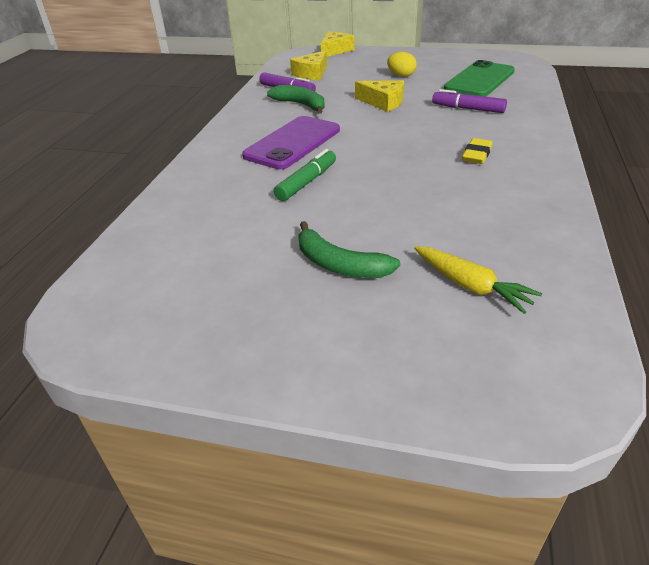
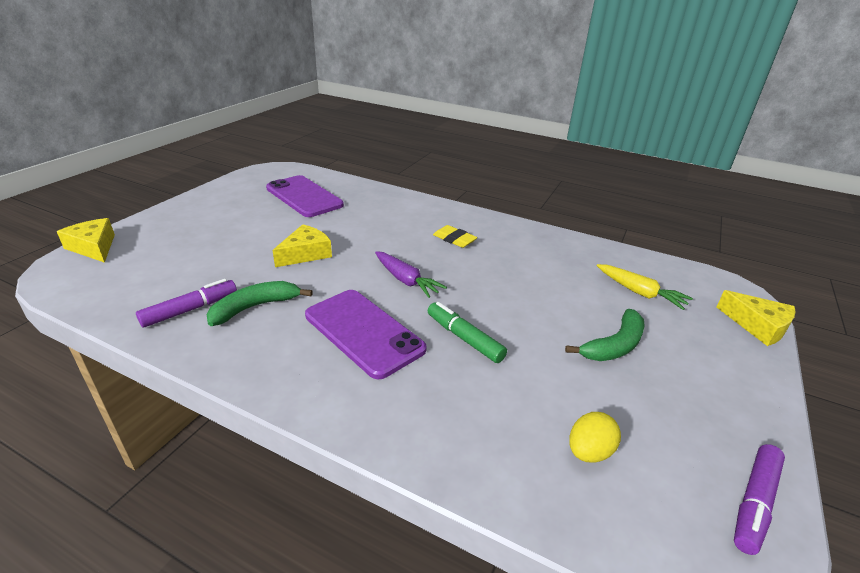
camera: 80 degrees left, 5 degrees down
(312, 73) = (155, 280): yellow cheese -> yellow cheese (757, 326)
(376, 145) = (406, 280): none -> purple carrot
(401, 75) = (243, 227): yellow egg -> yellow egg (589, 452)
(468, 109) = (363, 219): purple marker -> purple marker (754, 503)
(470, 286) = (639, 292): yellow carrot -> yellow carrot turned 75 degrees clockwise
(479, 80) = (304, 197): green phone -> purple phone

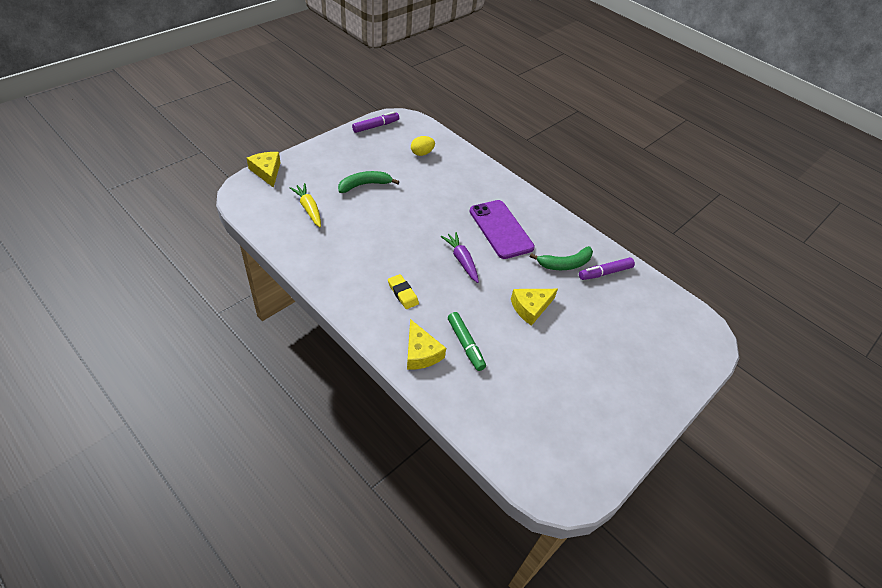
camera: 165 degrees left, 15 degrees up
(94, 247) = (702, 361): yellow cheese -> yellow cheese (421, 353)
(304, 197) = (527, 405): purple phone -> none
(464, 338) = (445, 210): green marker -> green marker (465, 344)

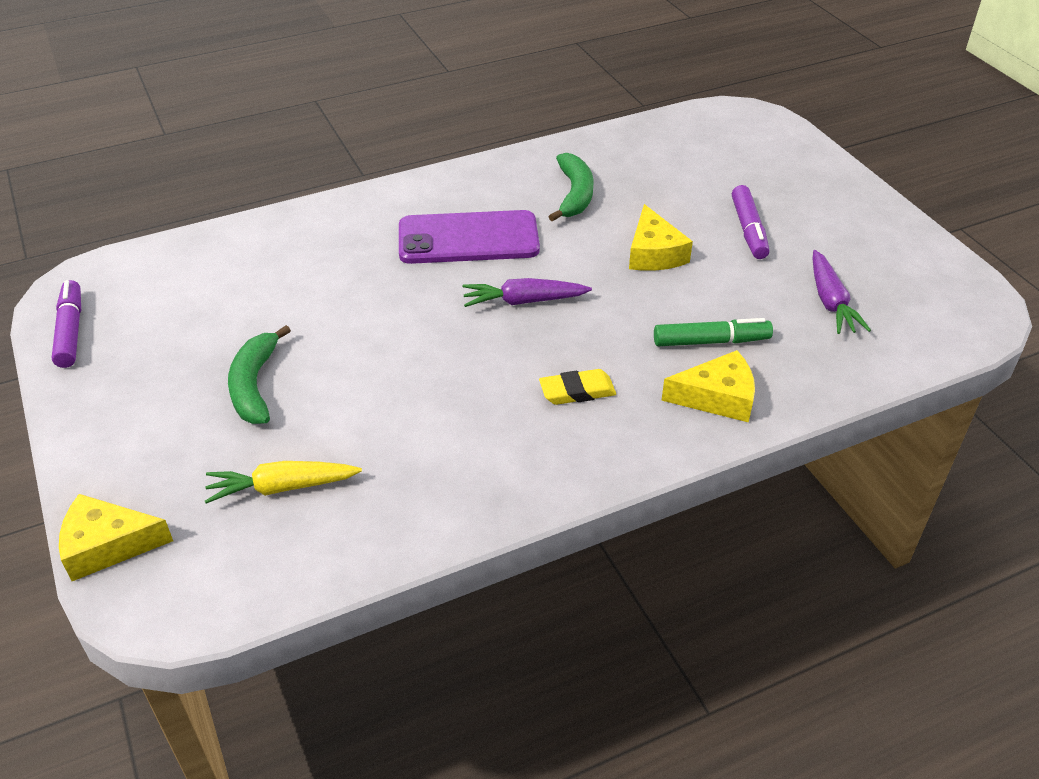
camera: 65 degrees left, 5 degrees down
(422, 153) = (207, 284): yellow egg -> none
(530, 401) = (830, 301): none -> purple carrot
(605, 273) = (606, 163): purple marker -> purple marker (748, 229)

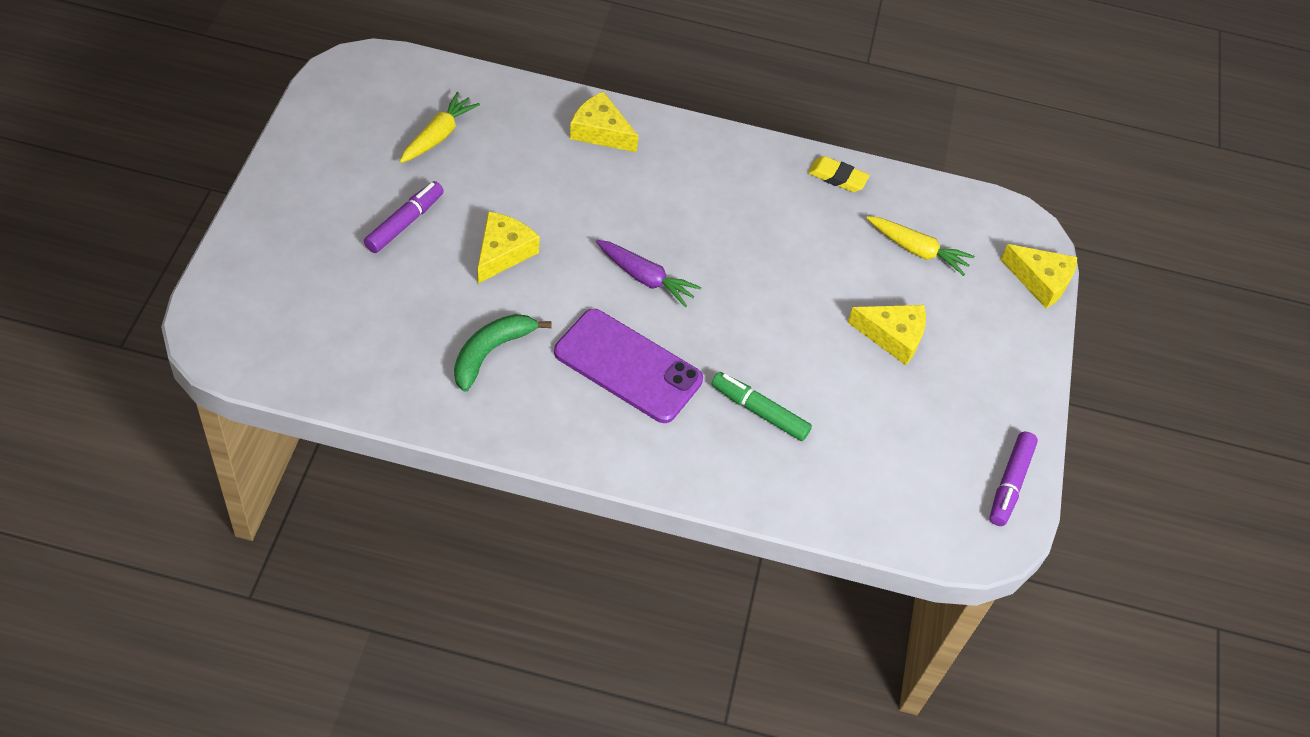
camera: 150 degrees left, 10 degrees up
(254, 385) = (892, 336): green banana -> yellow cheese
(577, 391) = (681, 191): yellow eraser -> yellow eraser (837, 177)
(711, 341) = (555, 165): green marker -> green marker (759, 412)
(830, 301) = (438, 136): purple carrot -> yellow carrot

